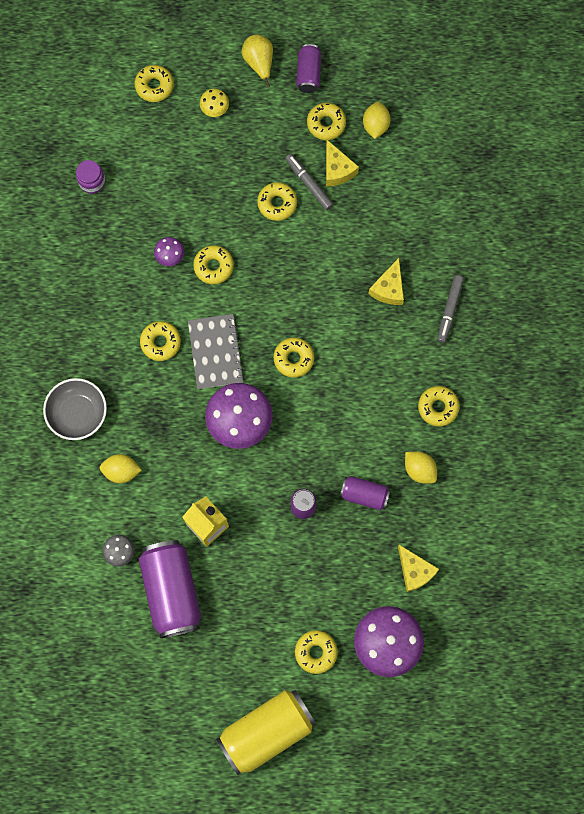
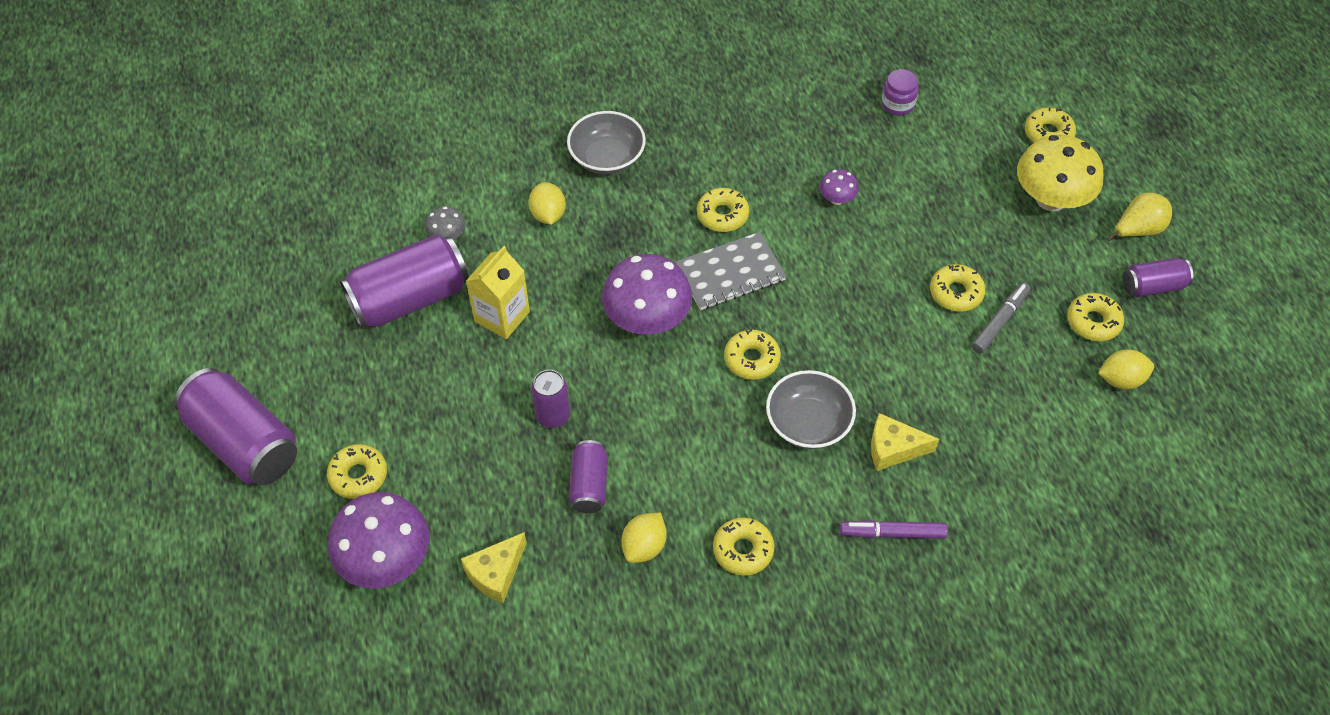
camera: 75 degrees right, 20 degrees down
(213, 266) = (842, 245): yellow donut -> none
(215, 109) = (1050, 199): yellow mushroom -> yellow mushroom, size x2.14
(267, 731) = (244, 443): yellow can -> purple can
(337, 169) = (1035, 349): yellow cheese -> none
(355, 337) = (808, 423): none -> grey bowl
(449, 310) = (892, 533): grey marker -> purple marker

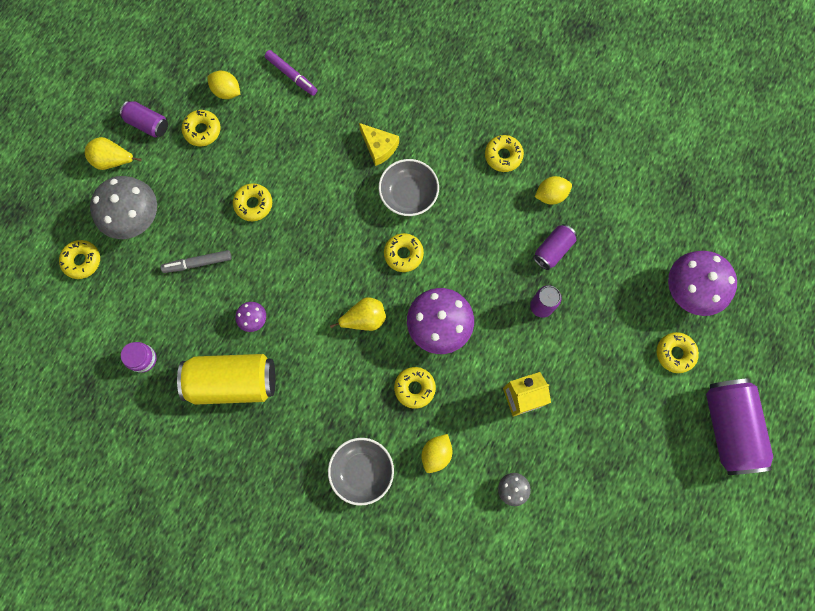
camera: 140 degrees left, 20 degrees up
(410, 299) = (568, 456): purple can -> none
(496, 573) = (637, 239): yellow cheese -> none
(722, 215) = (331, 364): yellow donut -> yellow donut (414, 388)
(730, 273) = (364, 319): grey notebook -> yellow pear
(798, 141) = (233, 382): none -> yellow can
(892, 533) = (422, 108): purple marker -> purple marker (291, 75)
(999, 321) = (250, 169): grey marker -> grey marker (198, 263)
(1050, 199) = (135, 217): yellow mushroom -> grey mushroom

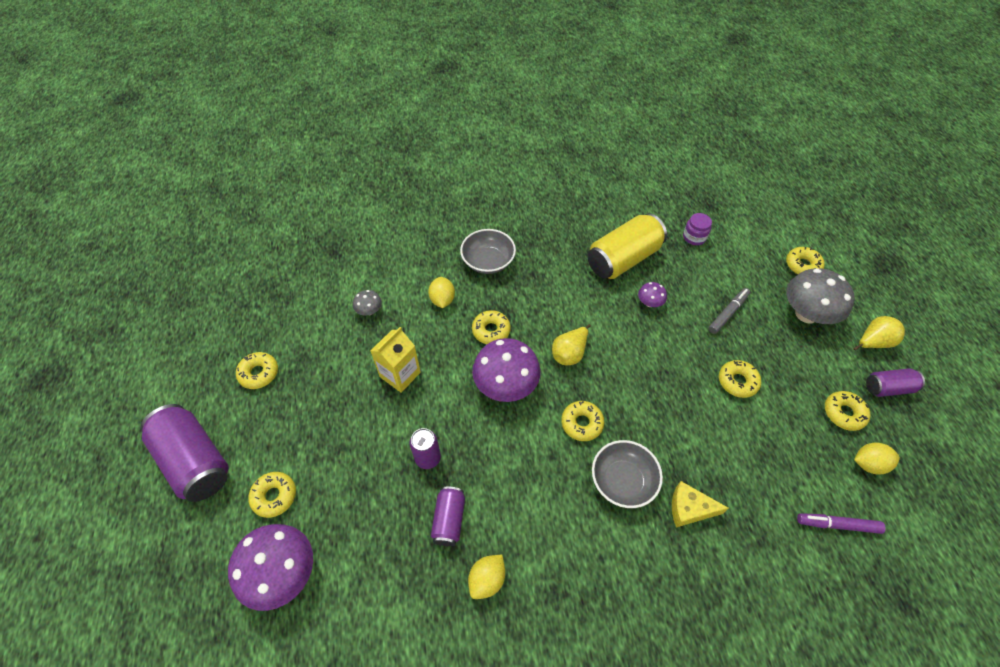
camera: 145 degrees right, 20 degrees down
(503, 156) = (566, 590): yellow donut -> yellow donut (259, 373)

